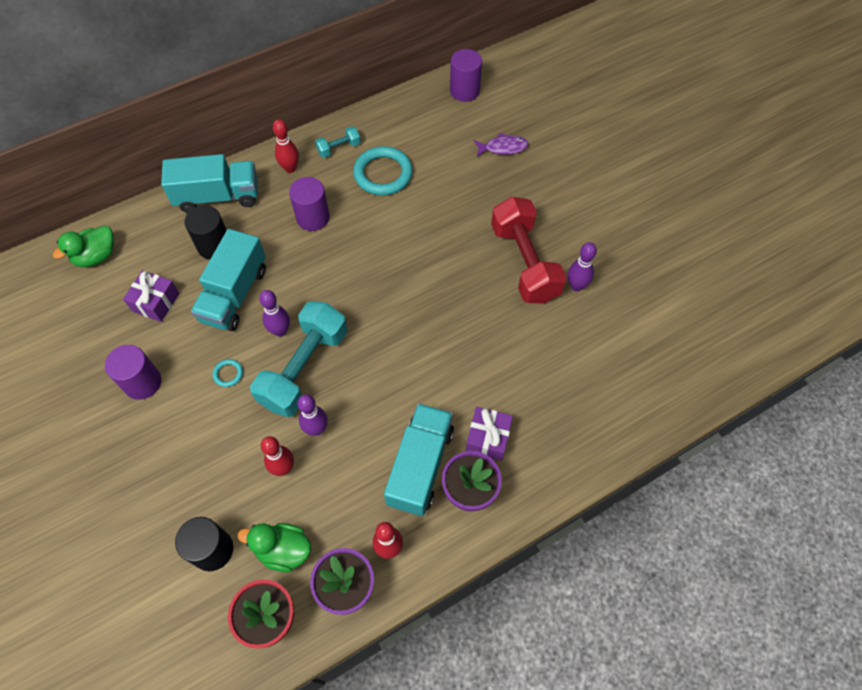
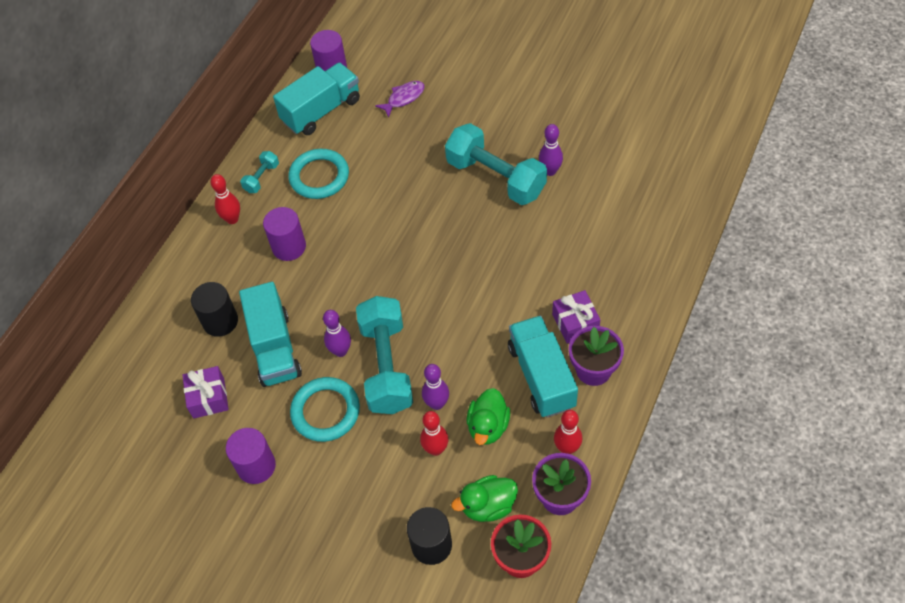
camera: 30 degrees left, 5 degrees down
(96, 256) = (116, 396): green duck -> green duck (488, 426)
(218, 196) = (186, 280): turquoise truck -> turquoise truck (321, 111)
(228, 374) = (325, 411): turquoise ring -> turquoise ring, size x2.27
(524, 263) = (496, 178): red dumbbell -> turquoise dumbbell

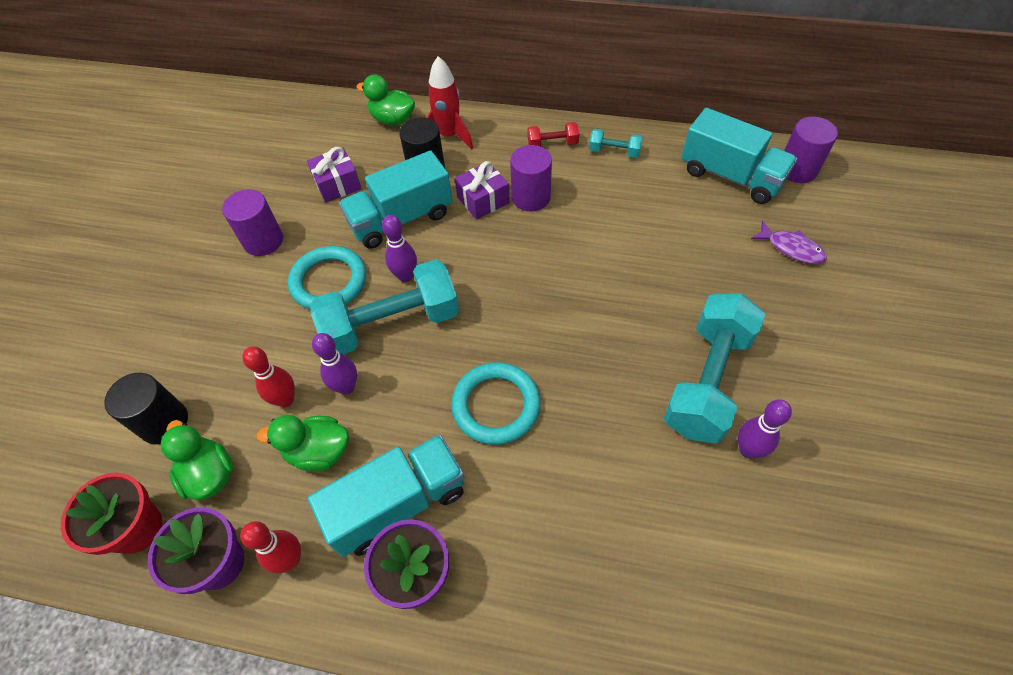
camera: 75 degrees right, 0 degrees up
(138, 342) = (393, 119): none -> green duck
(185, 297) = (449, 136): none -> red rocket
(232, 219) = (552, 144): red bowling pin -> red dumbbell
(319, 176) = (635, 198): turquoise ring -> turquoise ring (496, 405)
(575, 323) = (490, 535): purple gift -> purple gift (483, 200)

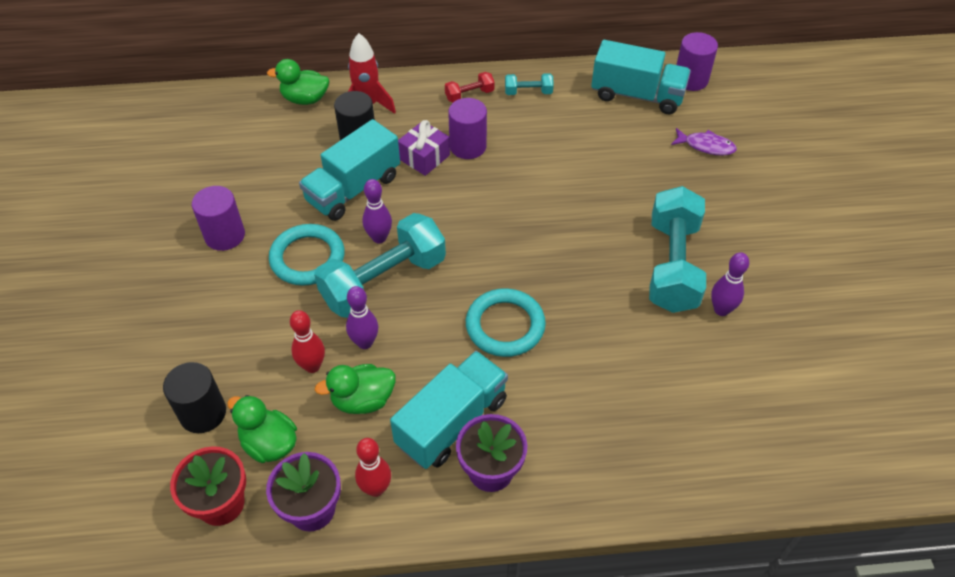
camera: 20 degrees left, 5 degrees down
(337, 184) = (276, 170): purple gift -> none

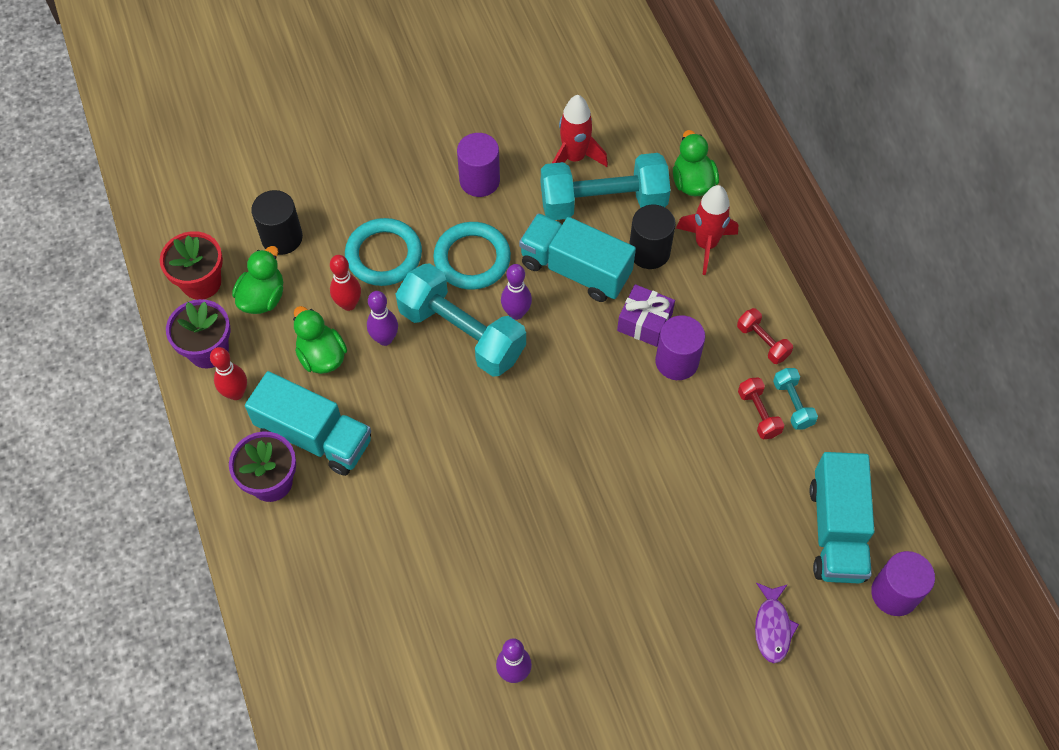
camera: 75 degrees right, 10 degrees up
(238, 165) = (574, 158): none -> red rocket
(505, 326) = (436, 457): turquoise ring -> turquoise ring (384, 255)
(530, 112) = (758, 414): none -> red dumbbell
(672, 265) = (563, 611): turquoise dumbbell -> turquoise dumbbell (603, 202)

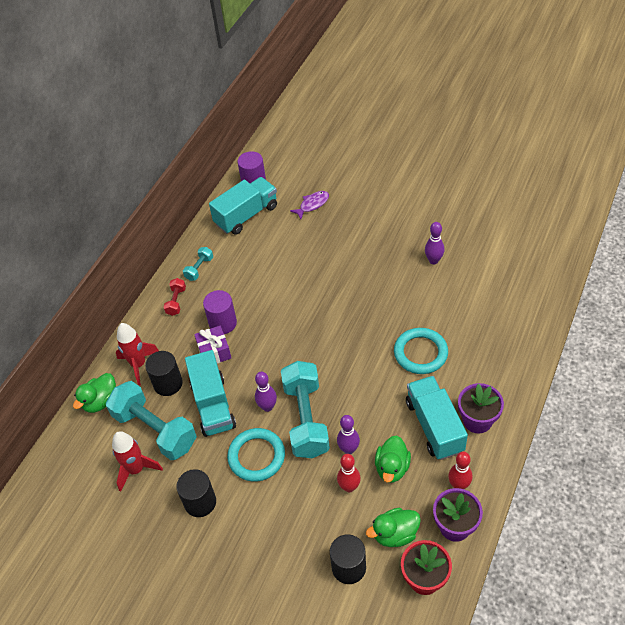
camera: 130 degrees left, 10 degrees down
(384, 255) = (301, 501): turquoise ring -> turquoise ring (420, 353)
(479, 180) = (200, 502): purple cylinder -> black cylinder
(758, 414) = (218, 276): red dumbbell -> none

